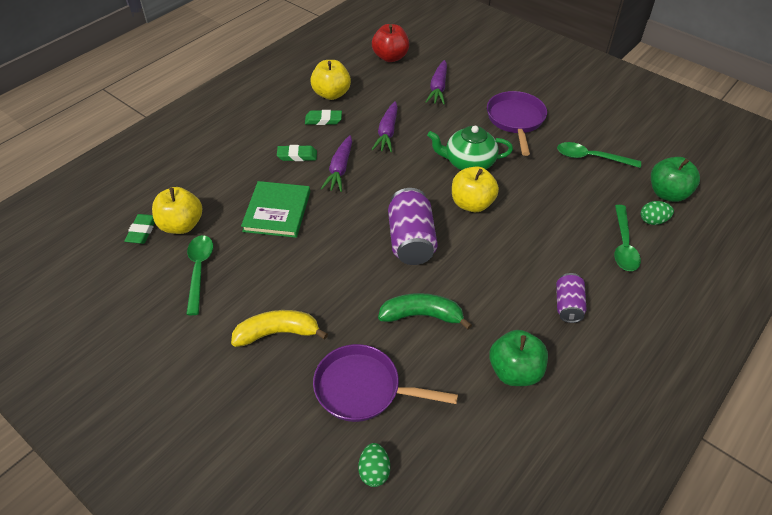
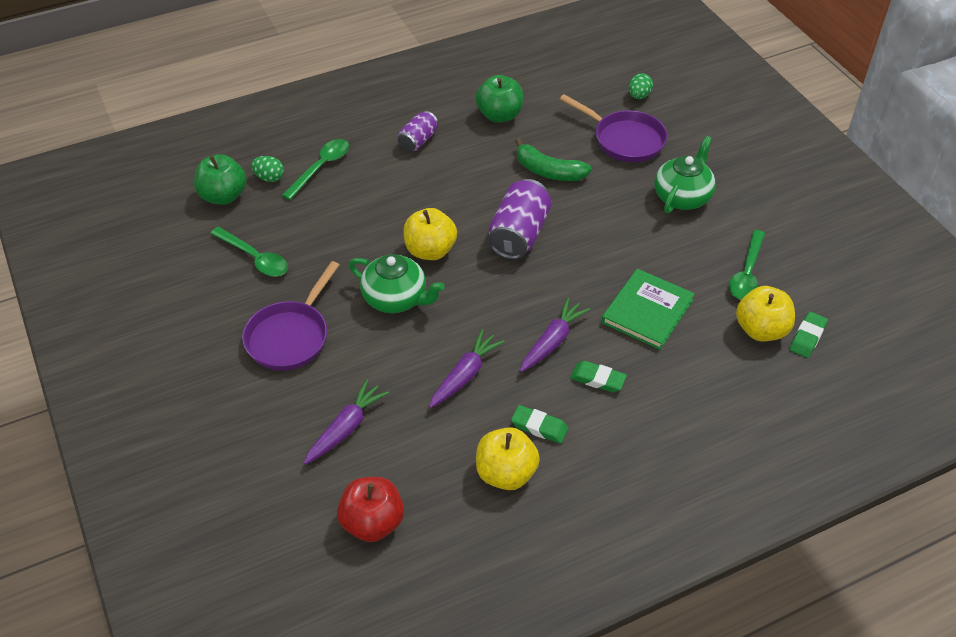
camera: 155 degrees left, 0 degrees up
(277, 333) = (682, 197): yellow banana -> green teapot

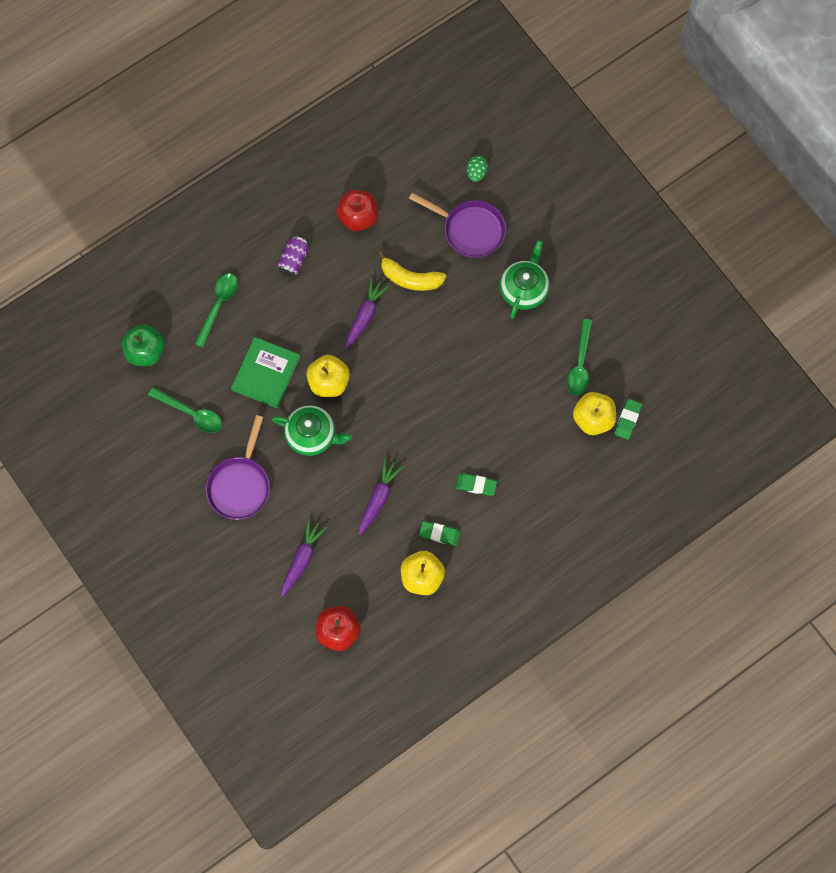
camera: 10 degrees left, 25 degrees up
(269, 178) = (178, 324): green egg -> none
(499, 115) = (358, 217): green apple -> red apple
(519, 234) = (396, 353): purple can -> none
(548, 171) = (410, 278): green banana -> yellow banana
(552, 341) = (438, 456): purple carrot -> purple carrot (365, 316)
(647, 311) = (506, 415): green book -> green book (265, 373)

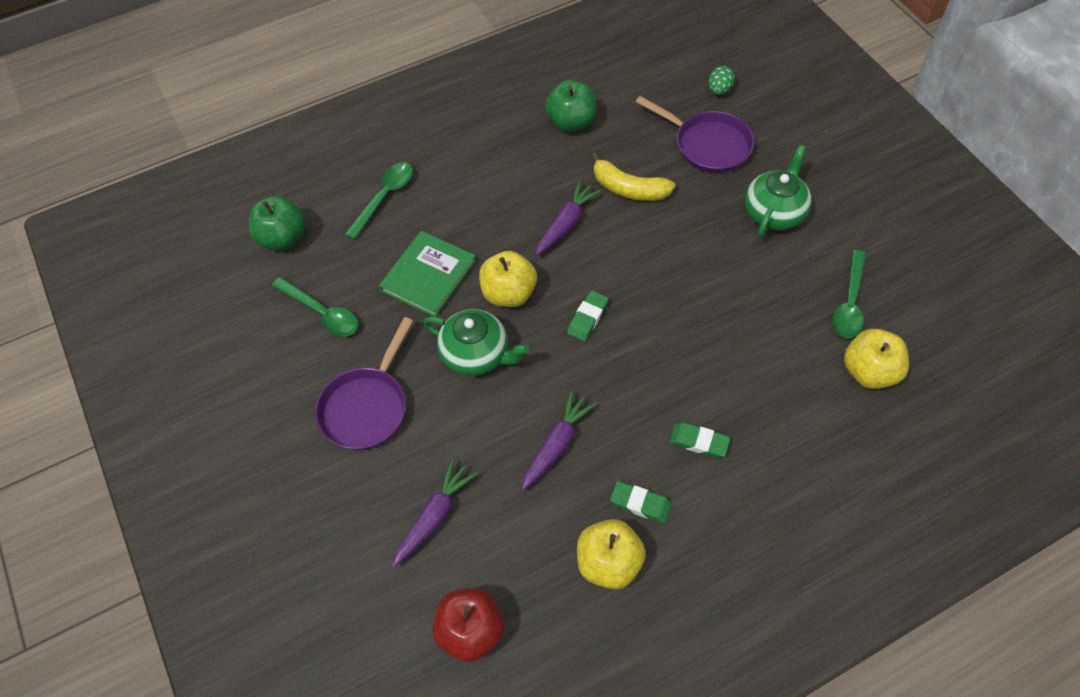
camera: 10 degrees right, 15 degrees down
(294, 260) = (486, 159): purple can -> none
(358, 217) = (571, 122): red apple -> green apple
(627, 420) = (919, 378): green eraser -> green eraser (587, 318)

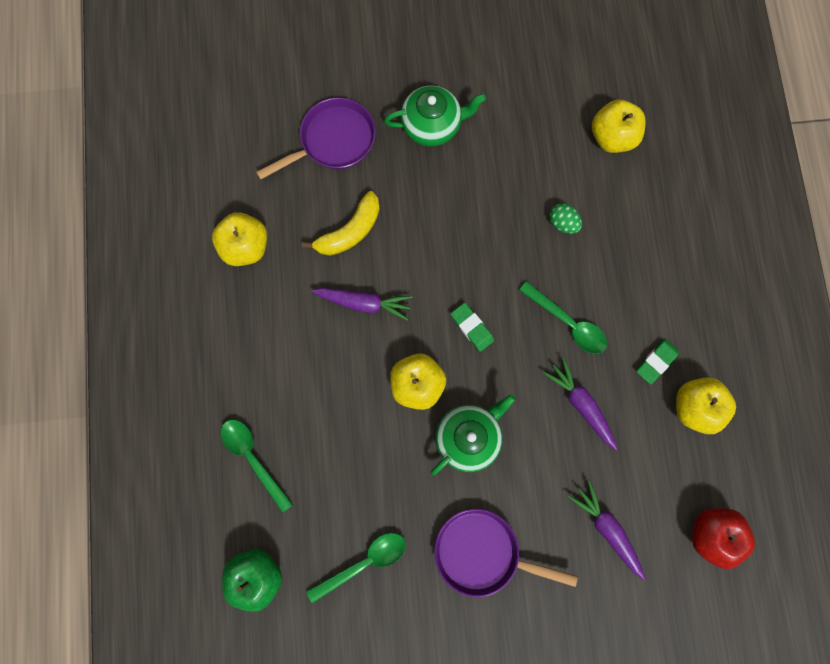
camera: 70 degrees left, 20 degrees up
(367, 407) = (482, 552): purple pan -> purple pan turned 150 degrees clockwise
(428, 276) = (366, 449): green book -> none
(566, 224) = (364, 303): purple carrot -> purple carrot turned 135 degrees clockwise
(571, 122) = (246, 246): green apple -> yellow apple
(698, 442) = (621, 293): green eraser -> none
(719, 90) = (274, 99): green egg -> green egg (562, 223)
(774, 212) = (432, 125): green teapot -> green teapot turned 120 degrees clockwise
(849, 303) = (545, 116): green spoon -> green spoon (568, 323)

